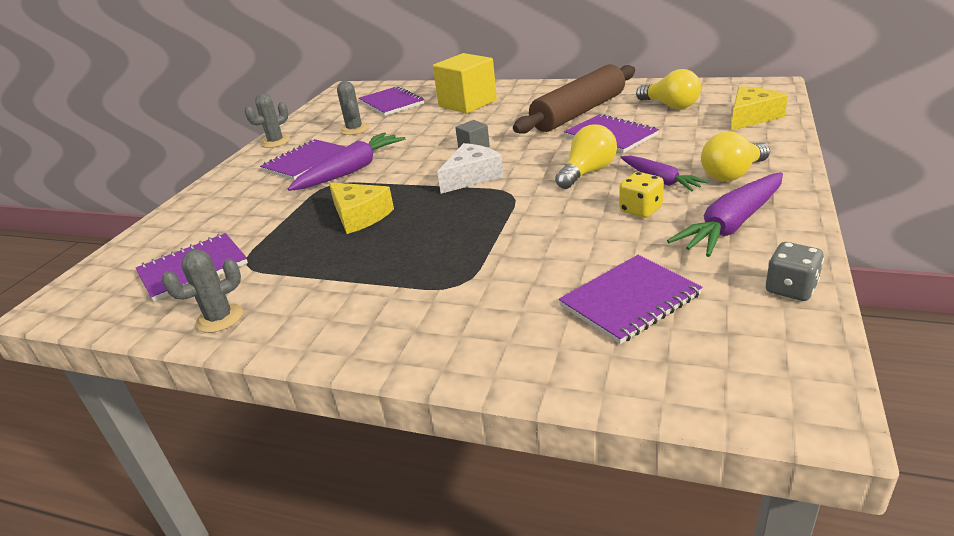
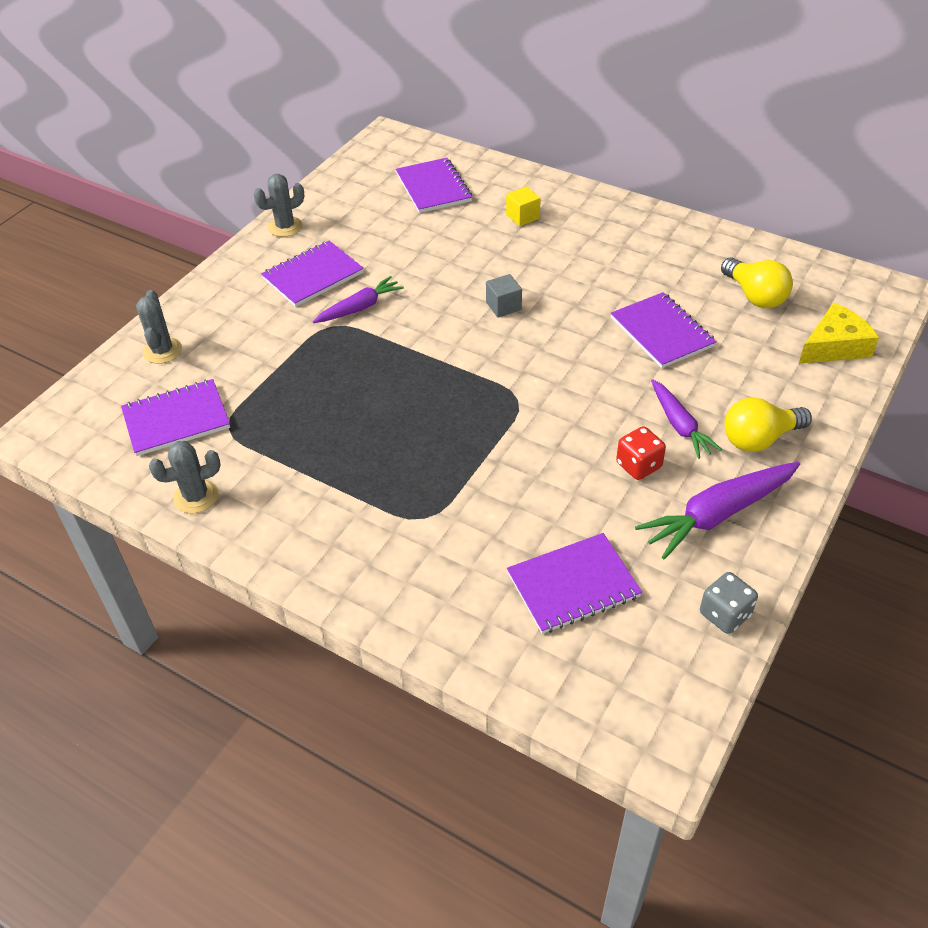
camera: 10 degrees right, 15 degrees up
(351, 170) = (360, 307): purple carrot -> purple carrot, size x0.63
(354, 129) = (378, 230): grey cactus -> grey cactus (162, 351)
(359, 216) = (352, 388): yellow cheese -> none
(467, 103) = (522, 216): yellow cube -> yellow cube, size x0.47
(471, 177) = (485, 359): white cheese -> none
(579, 112) = (645, 276): brown rolling pin -> none
(587, 172) = (609, 389): yellow light bulb -> none
(640, 210) = (638, 465): yellow dice -> red dice

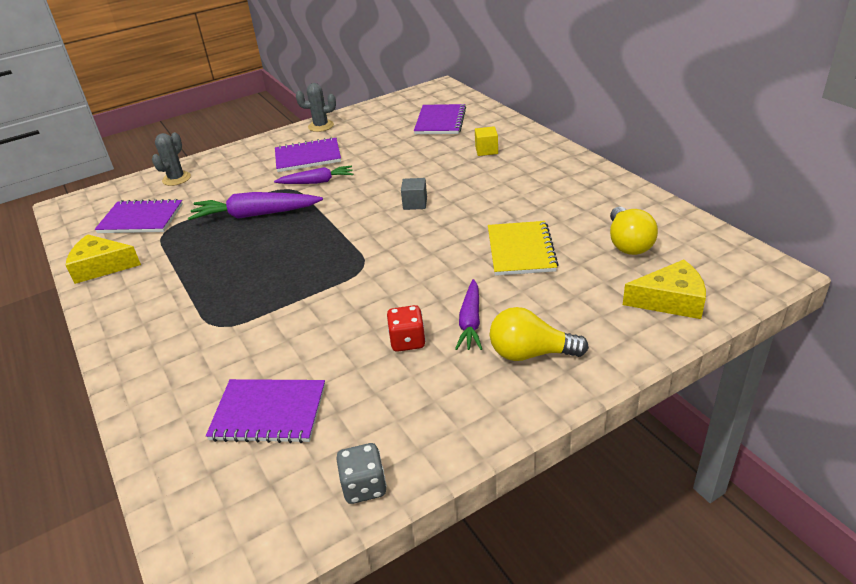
camera: 30 degrees right, 10 degrees down
(196, 496) = (101, 266): grey cactus -> yellow cheese
(662, 332) = (521, 250): purple notebook -> yellow notebook
(717, 515) = (436, 401): purple carrot -> purple carrot (255, 215)

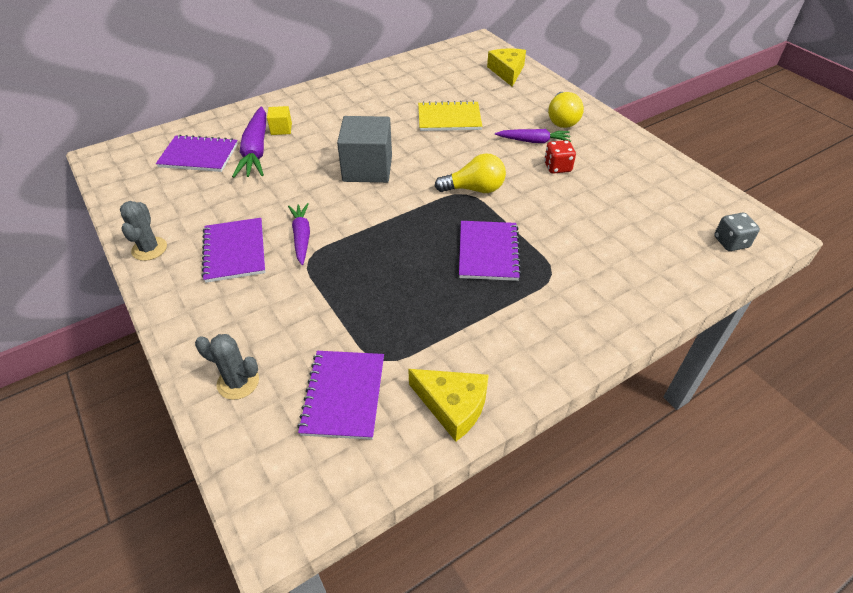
camera: 95 degrees left, 10 degrees up
(101, 266) = (452, 406): yellow cheese -> yellow cheese turned 60 degrees counterclockwise
(255, 215) = (361, 278): purple carrot -> purple carrot (256, 151)
(269, 412) = (643, 226): purple notebook -> purple notebook (488, 252)
(364, 486) = (687, 179): grey dice -> grey dice (730, 242)
(415, 203) = (367, 168): grey cube -> grey cube, size x2.15
(628, 243) = (445, 78): yellow light bulb -> yellow light bulb (474, 189)

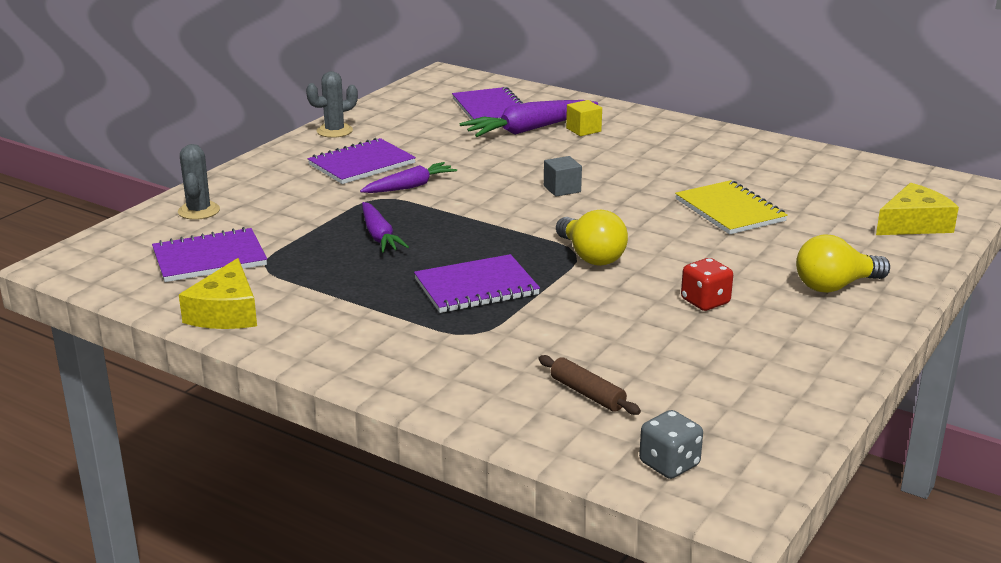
camera: 65 degrees right, 20 degrees down
(367, 168) = (562, 189): grey cube -> grey cube, size x0.47
(534, 141) = (749, 275): purple carrot -> purple carrot (379, 236)
(647, 248) = (587, 393): none -> brown rolling pin

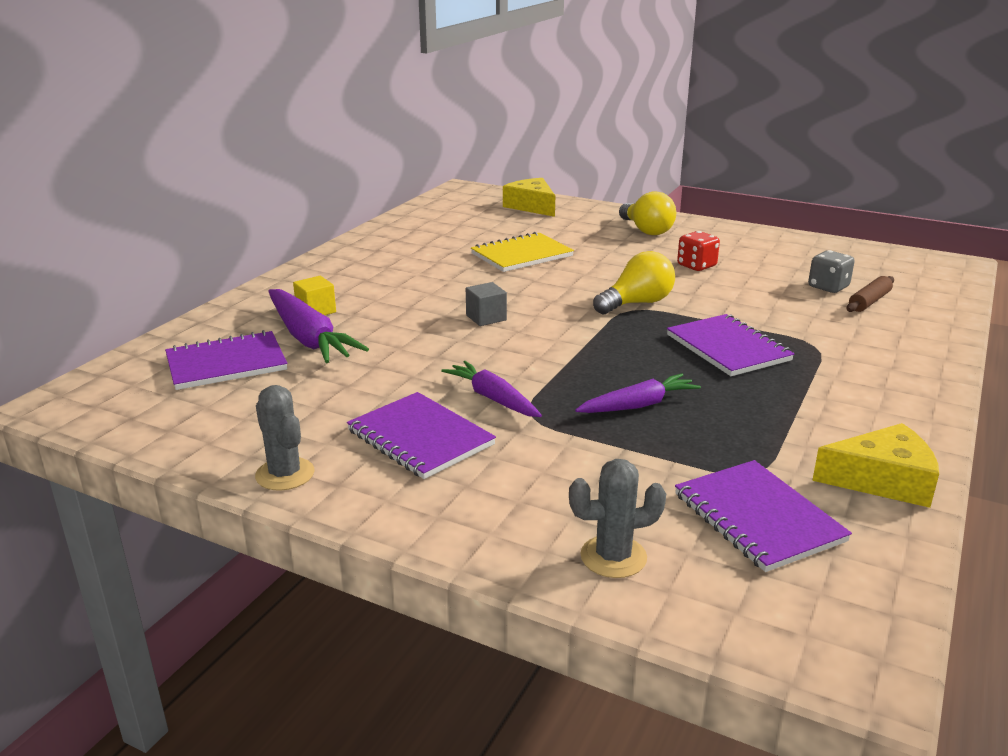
camera: 95 degrees left, 0 degrees up
(669, 464) = (930, 278): grey dice -> grey dice (828, 287)

